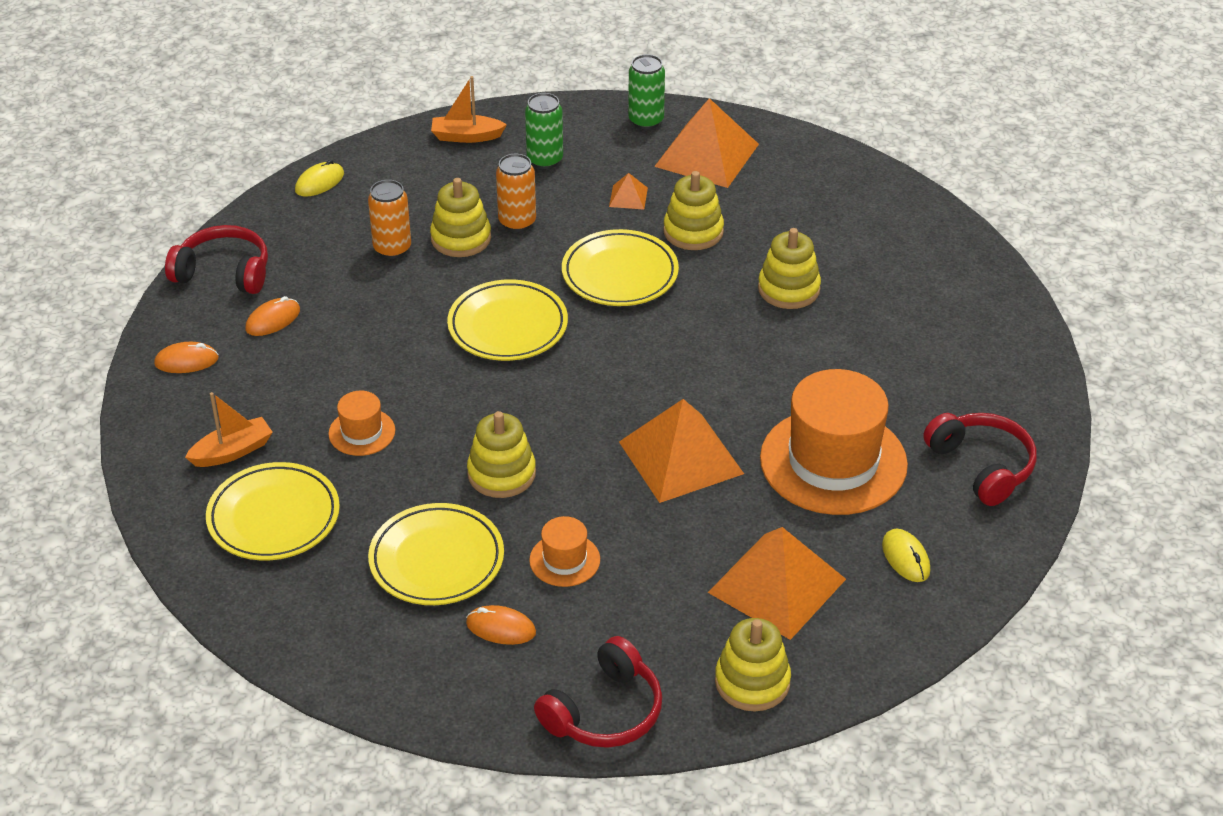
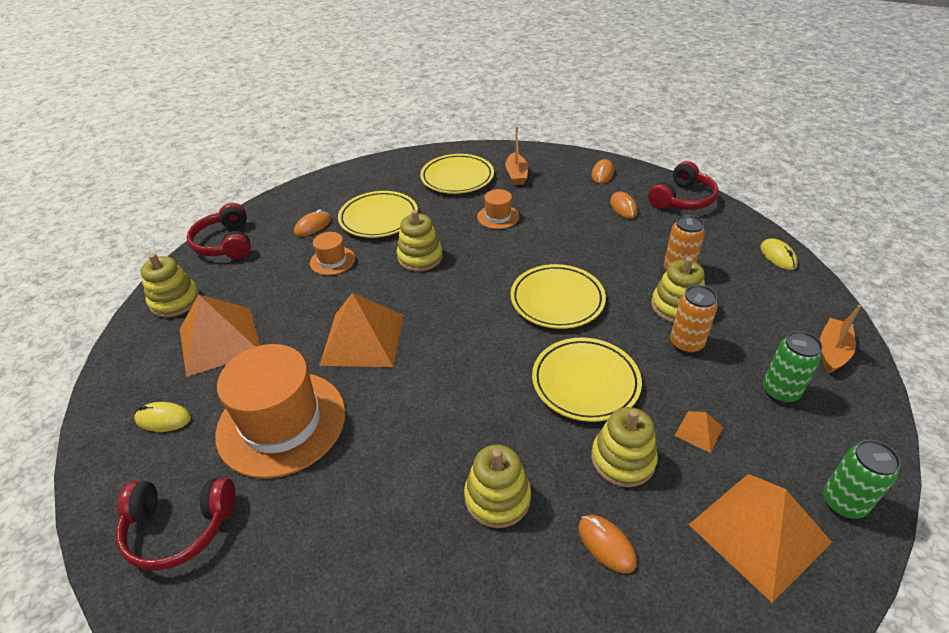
camera: 120 degrees right, 0 degrees up
(779, 222) = (606, 545): none -> orange mouse

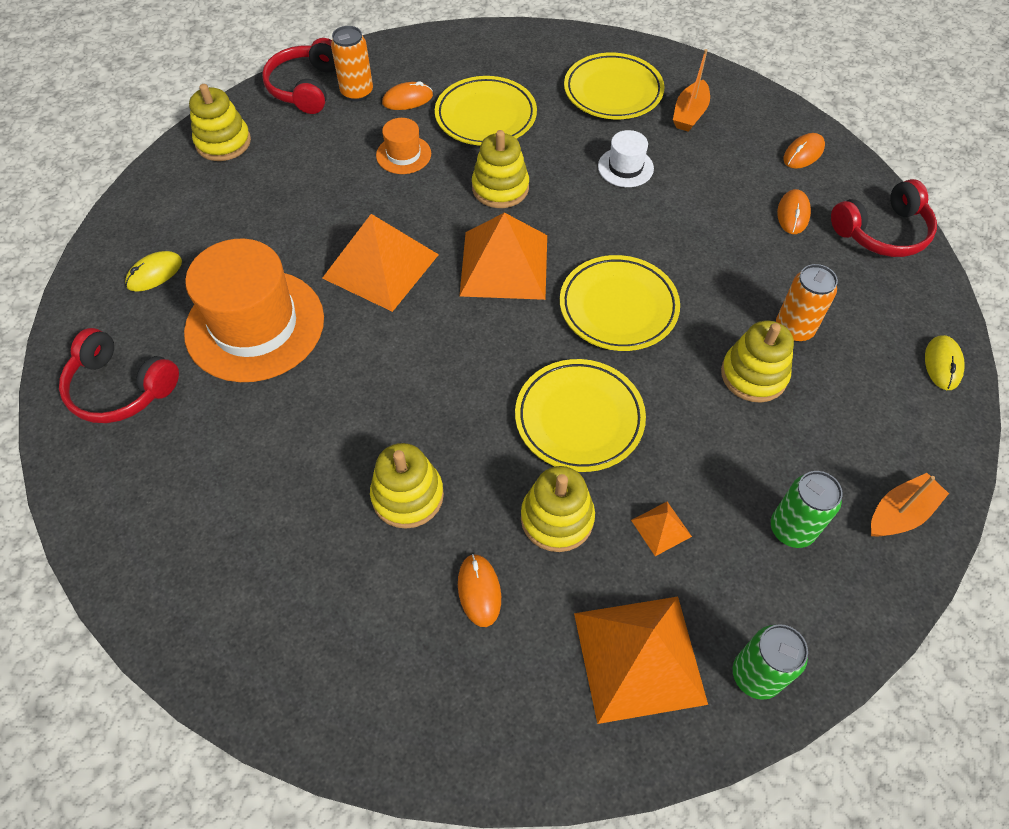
camera: 25 degrees right, 15 degrees up
(163, 419) = (154, 273): yellow mouse -> yellow mouse turned 75 degrees counterclockwise
(219, 340) = (243, 207): orange pyramid -> orange pyramid (504, 265)
(498, 217) = (625, 167): orange hat -> white hat
(686, 344) = (728, 425): orange can -> orange can (357, 92)

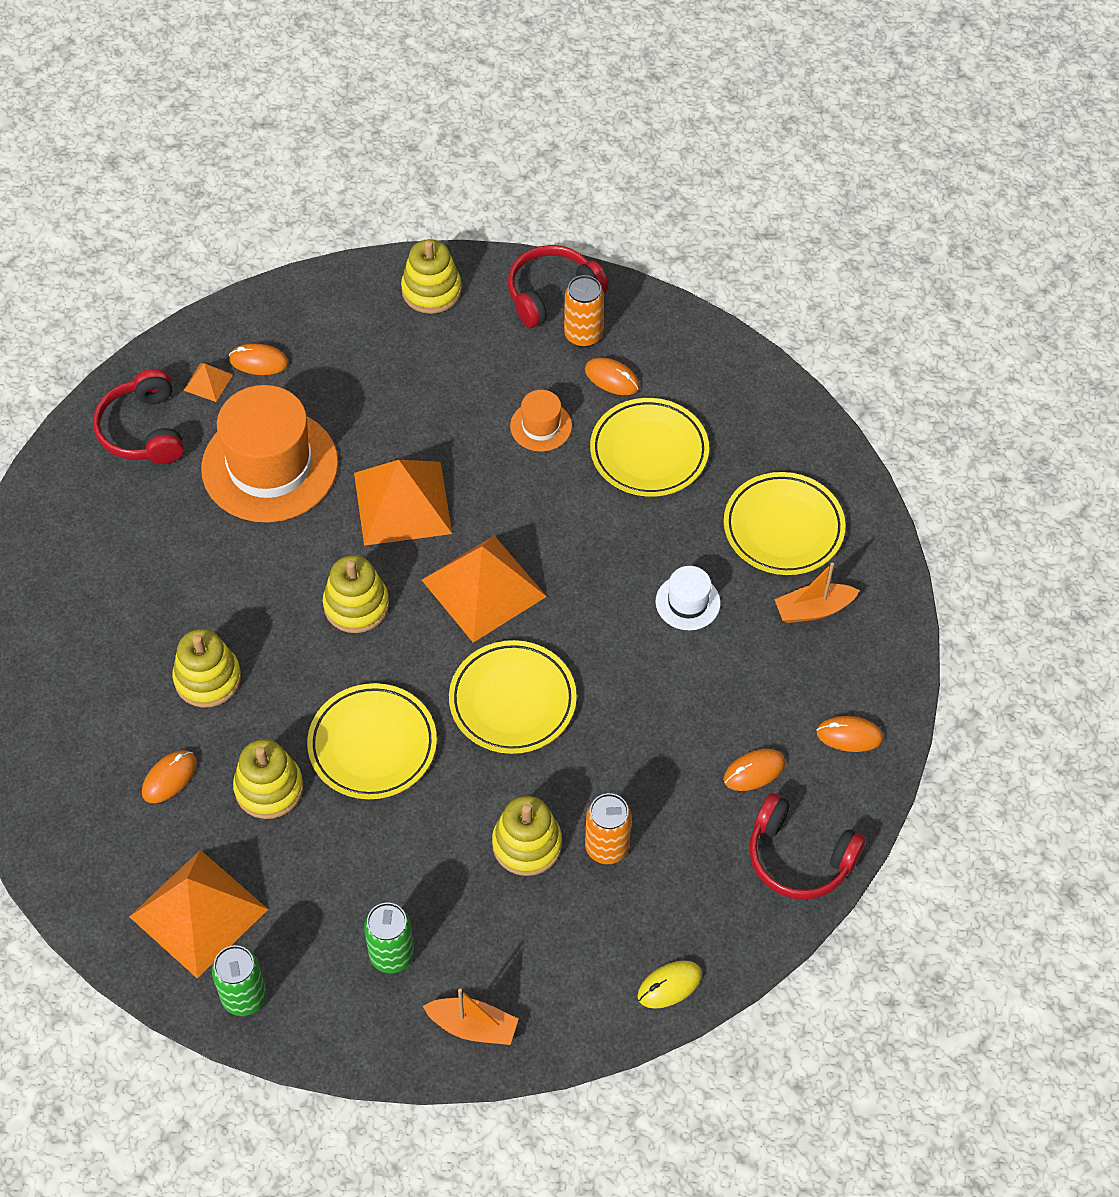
camera: 50 degrees right, 0 degrees up
(154, 273) = (258, 362): yellow mouse -> orange mouse
(500, 188) = (569, 524): yellow stacking toy -> yellow stacking toy (356, 605)
(661, 528) = (318, 863): orange pyramid -> orange pyramid (208, 382)

